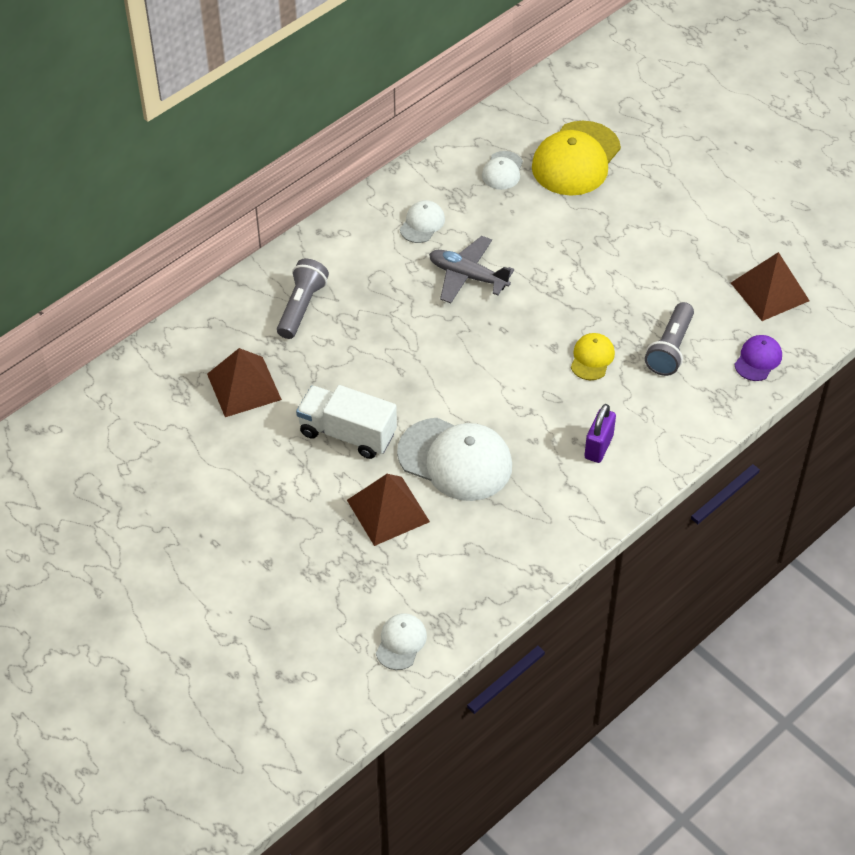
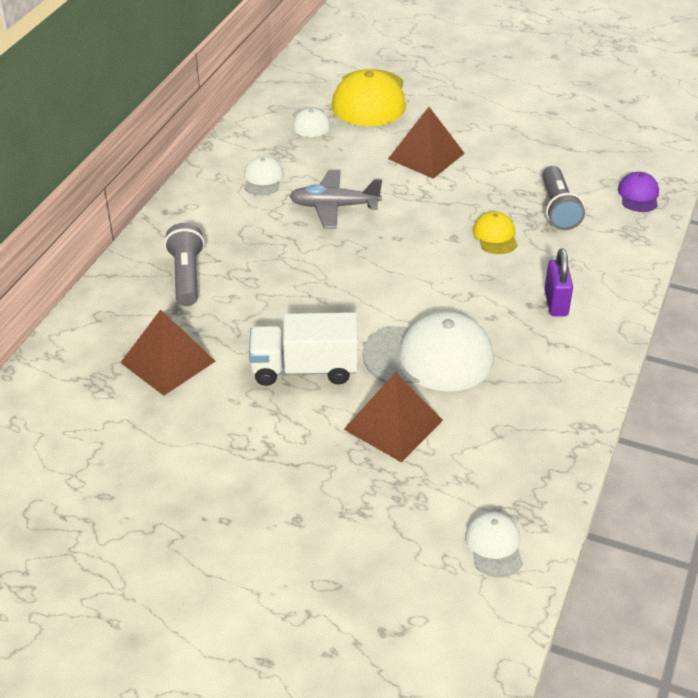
camera: 25 degrees left, 10 degrees down
(769, 291) = (606, 145): brown pyramid -> brown pyramid (426, 156)

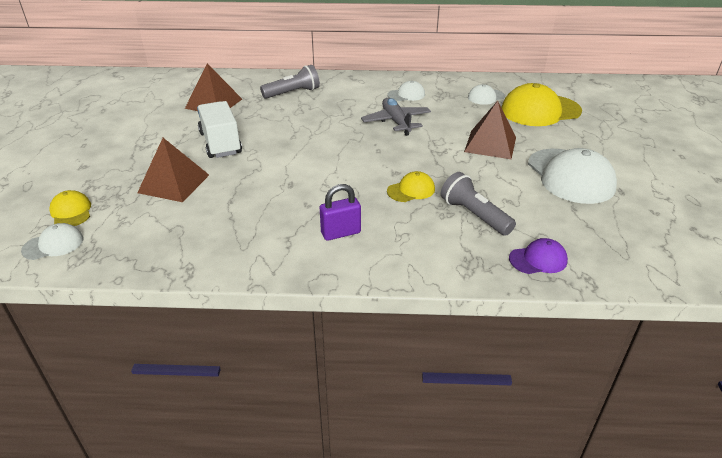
camera: 70 degrees right, 5 degrees down
(422, 530) = (71, 212): none -> yellow cap
(429, 357) = (249, 185): white cap -> white cap (570, 176)
(558, 209) = (474, 215): grey flashlight -> grey flashlight turned 75 degrees clockwise

